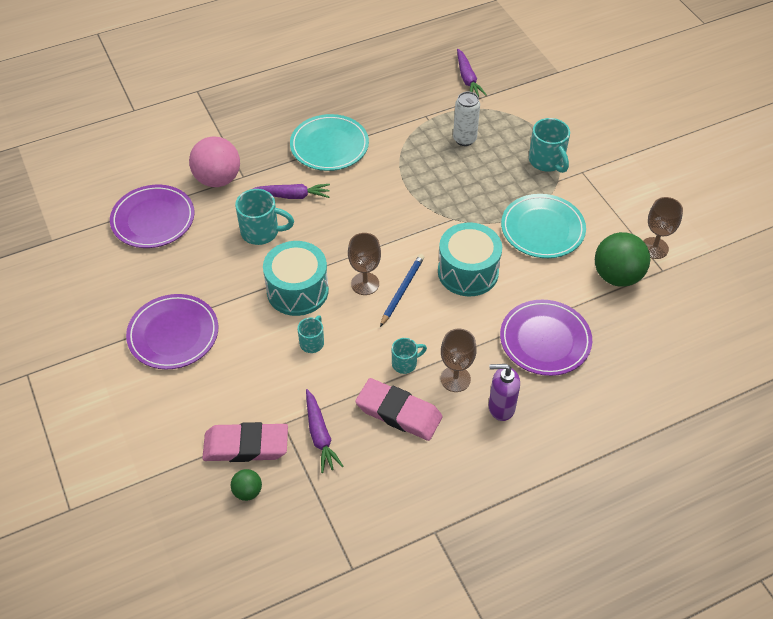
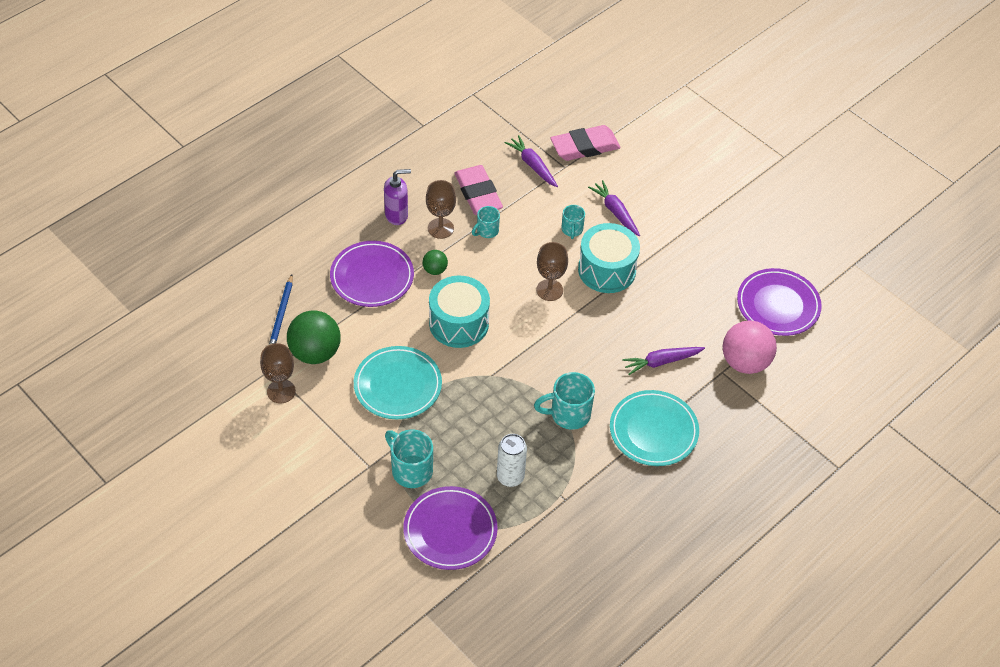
camera: 160 degrees right, 0 degrees up
(173, 334) = (690, 210): purple plate -> purple plate (450, 530)
(247, 491) = (567, 120): green ball -> green ball (435, 270)
(261, 232) = (669, 317): turquoise mug -> turquoise mug (568, 414)
(398, 412) = (478, 194): pink eraser -> pink eraser turned 60 degrees clockwise
(402, 290) = (513, 292): blue pencil -> blue pencil (281, 314)
(467, 79) = (535, 570): purple carrot -> purple carrot (615, 212)

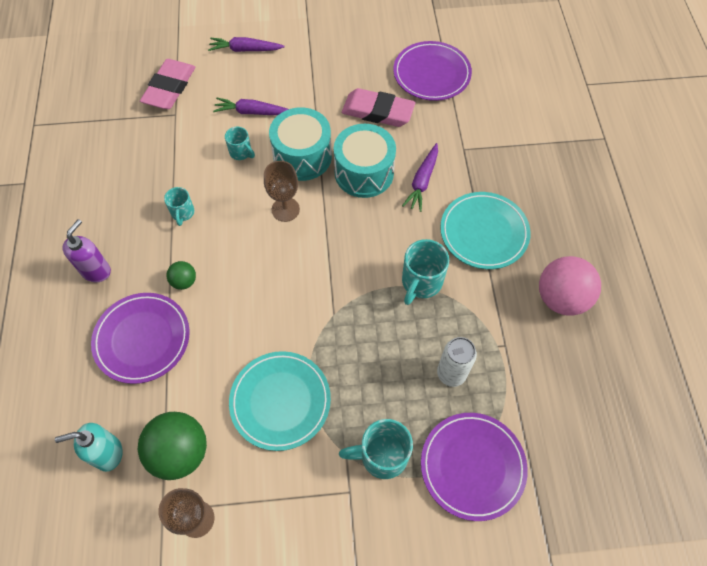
camera: 50 degrees left, 10 degrees up
(281, 314) = (108, 453): blue pencil -> turquoise soap dispenser
(440, 228) = (145, 246): brown goblet -> none
(459, 323) = (257, 302): turquoise drum -> turquoise drum (364, 173)
(478, 194) = (138, 192): pink eraser -> pink eraser (378, 111)
(532, 165) = (150, 134): purple carrot -> purple carrot (245, 50)
(745, 362) = (466, 129): pink ball -> pink ball (561, 298)

